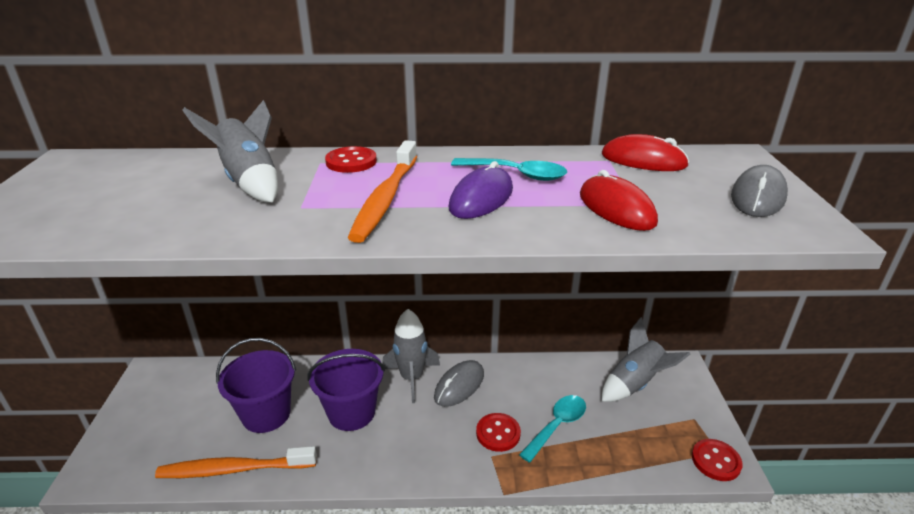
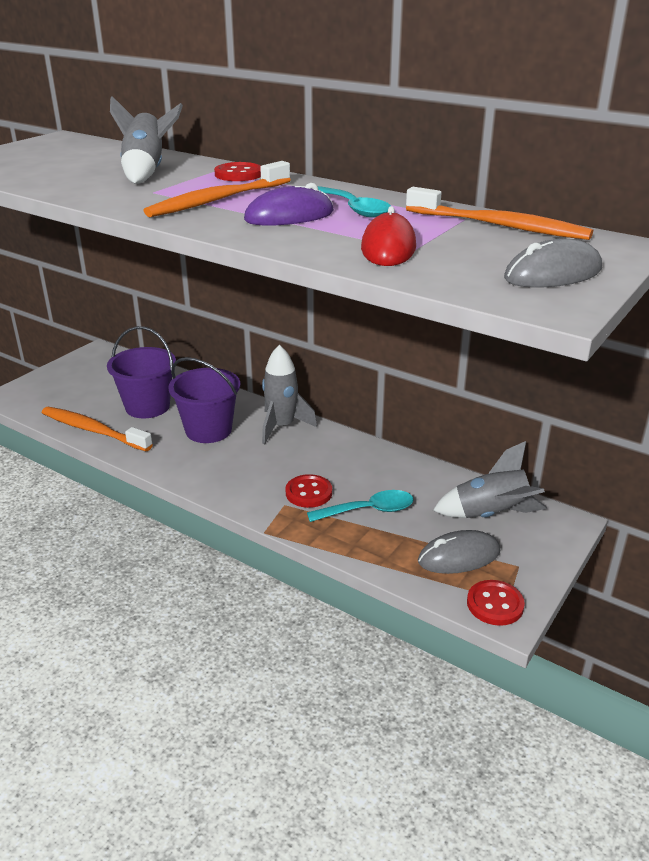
camera: 35 degrees right, 0 degrees up
(459, 385) = (316, 448): grey mouse -> grey mouse (459, 556)
(643, 160) = (499, 226): red mouse -> orange toothbrush

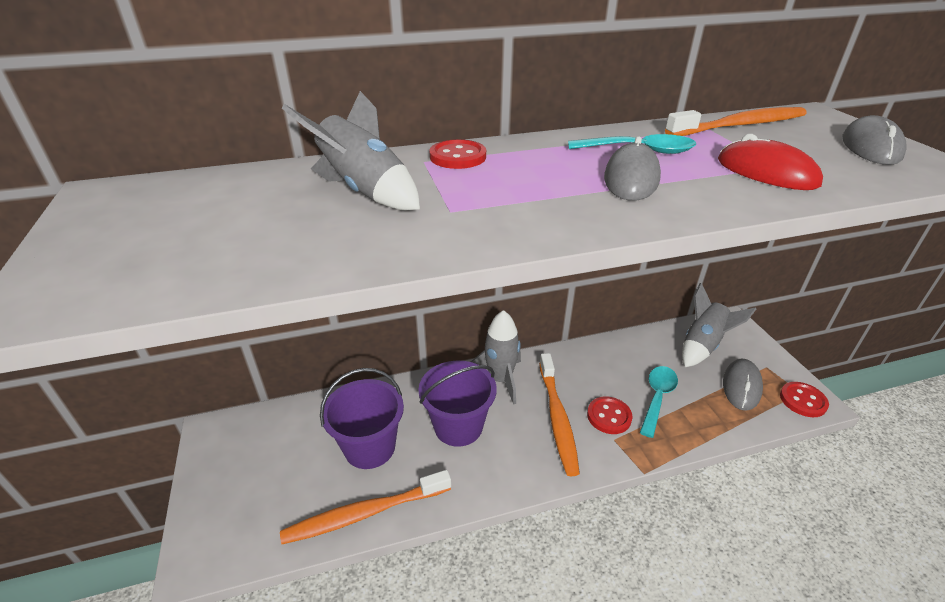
camera: 50 degrees left, 5 degrees up
(218, 200) = (534, 190): orange toothbrush -> orange toothbrush (557, 418)
(289, 216) = (631, 178): purple mouse -> grey mouse

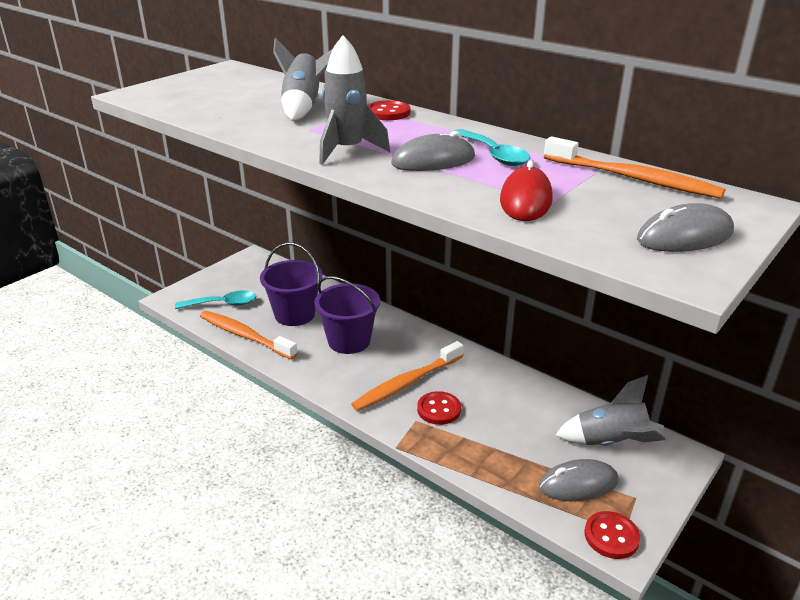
camera: 55 degrees right, 5 degrees down
(500, 379) = (416, 341): grey rocket -> grey rocket (347, 150)
(657, 398) = (494, 431): turquoise spoon -> turquoise spoon (223, 304)

